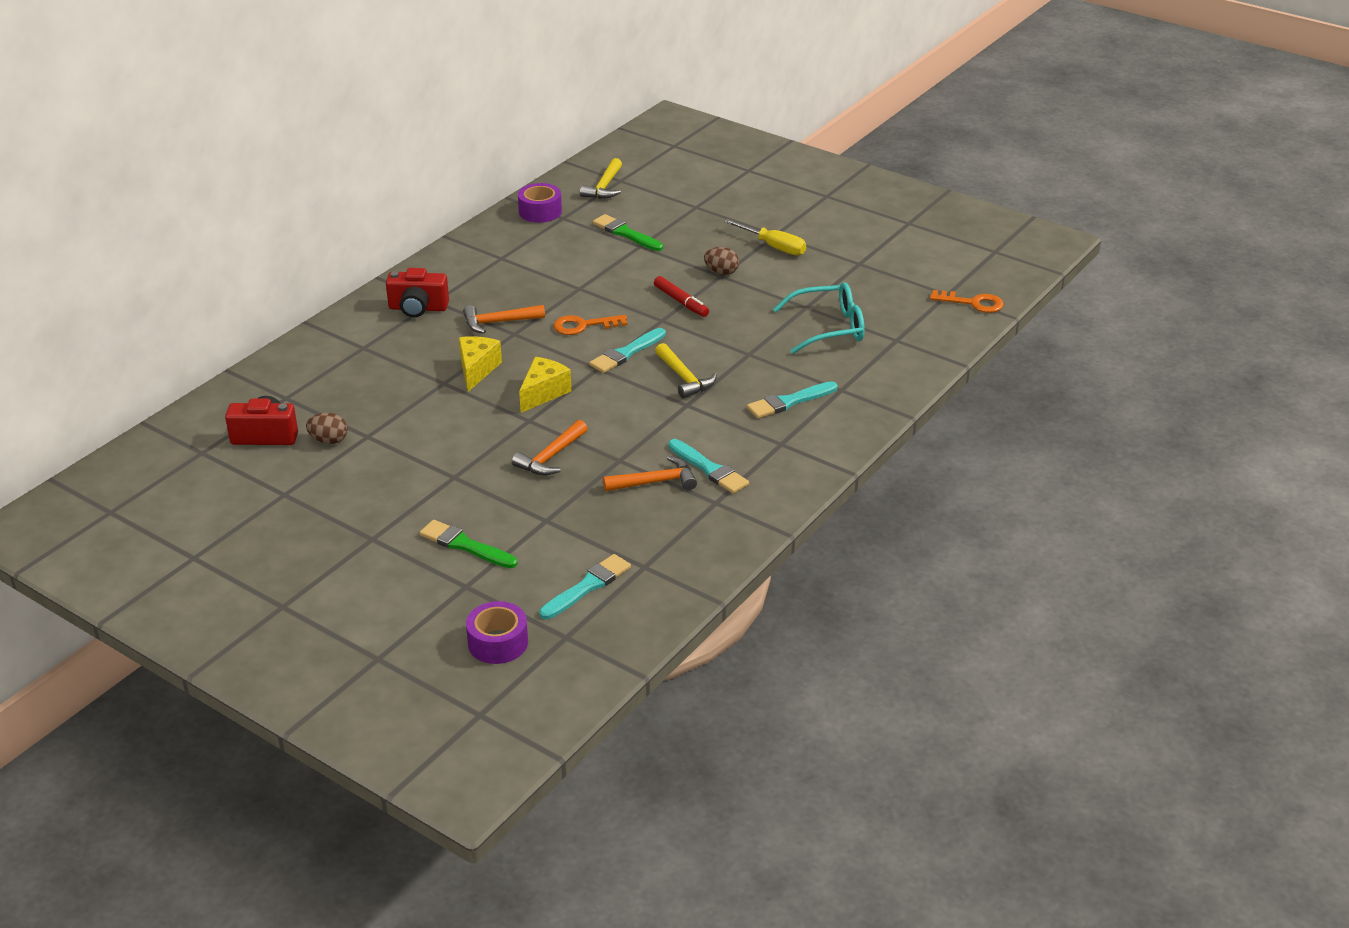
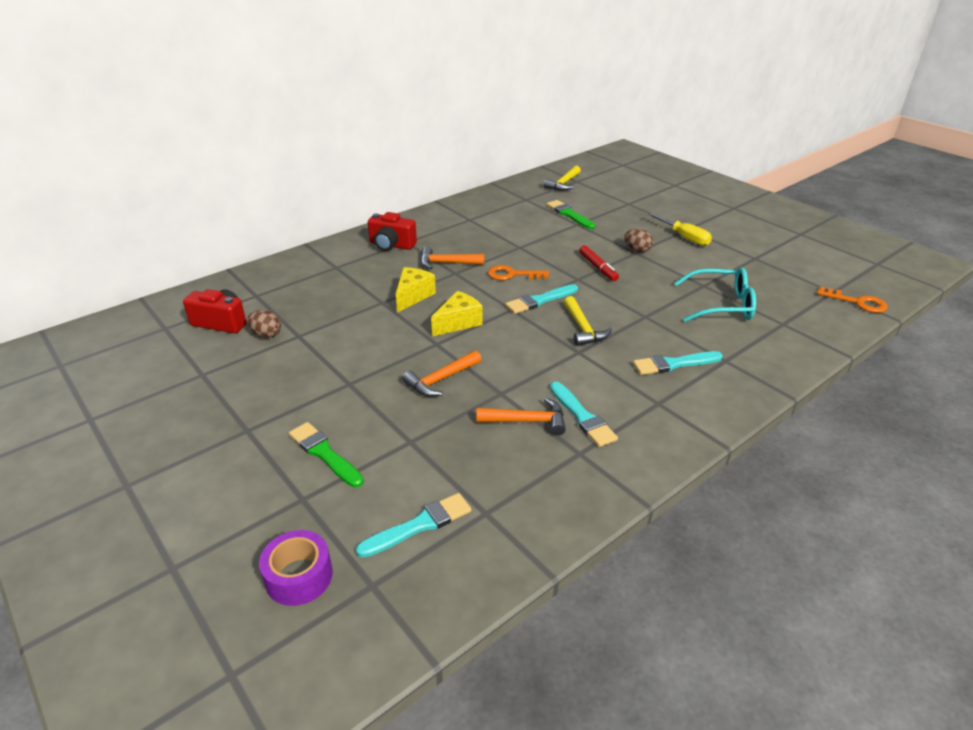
camera: 15 degrees right, 0 degrees up
(540, 211) = (511, 193): purple tape -> none

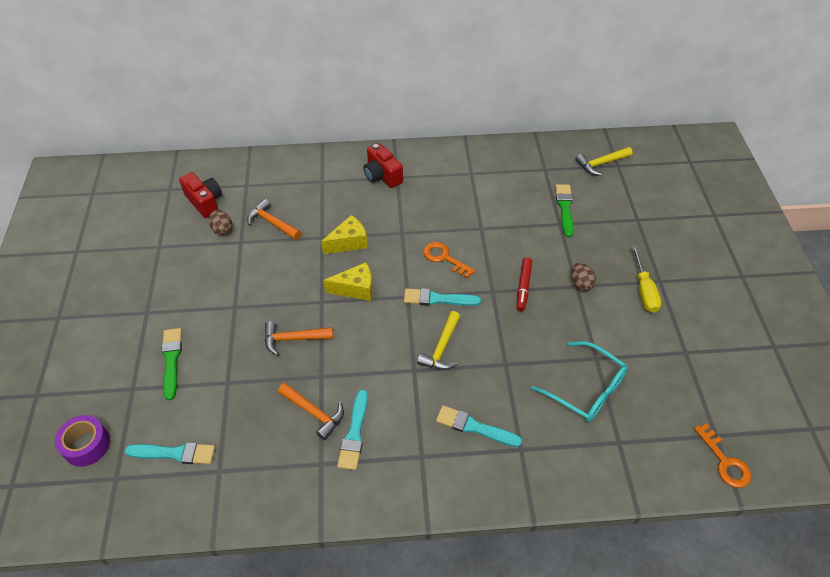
camera: 35 degrees right, 15 degrees up
(446, 263) = (405, 218): orange hammer -> orange hammer (272, 223)

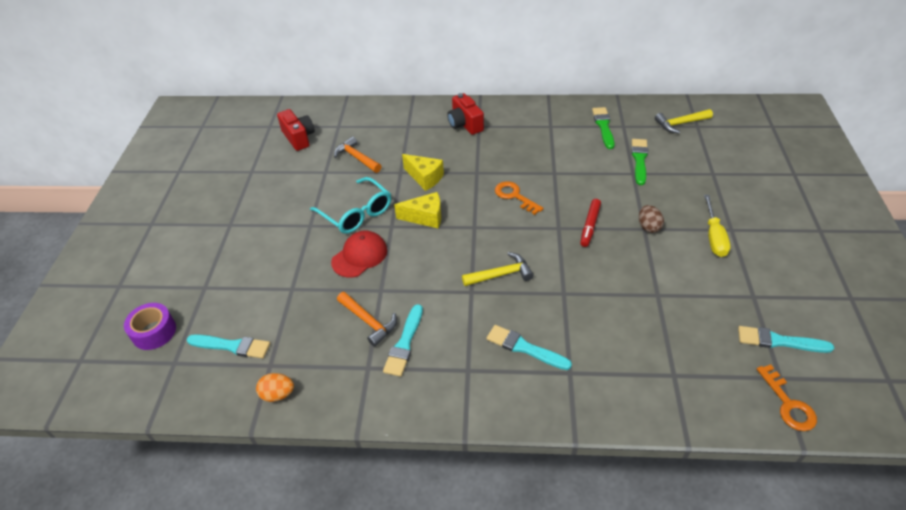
camera: 10 degrees right, 5 degrees down
(171, 360) = (244, 266): green brush -> green brush (603, 126)
(222, 229) = (310, 161): brown egg -> none
(233, 502) = (278, 394): none -> orange egg
(293, 339) = (359, 256): orange hammer -> red cap
(348, 242) = (425, 178): yellow cheese -> yellow cheese turned 60 degrees clockwise
(437, 299) = (503, 231): turquoise brush -> turquoise brush (779, 341)
(441, 348) = (501, 274): yellow hammer -> yellow hammer turned 135 degrees counterclockwise
(586, 389) = (644, 323): turquoise glasses -> turquoise glasses (356, 213)

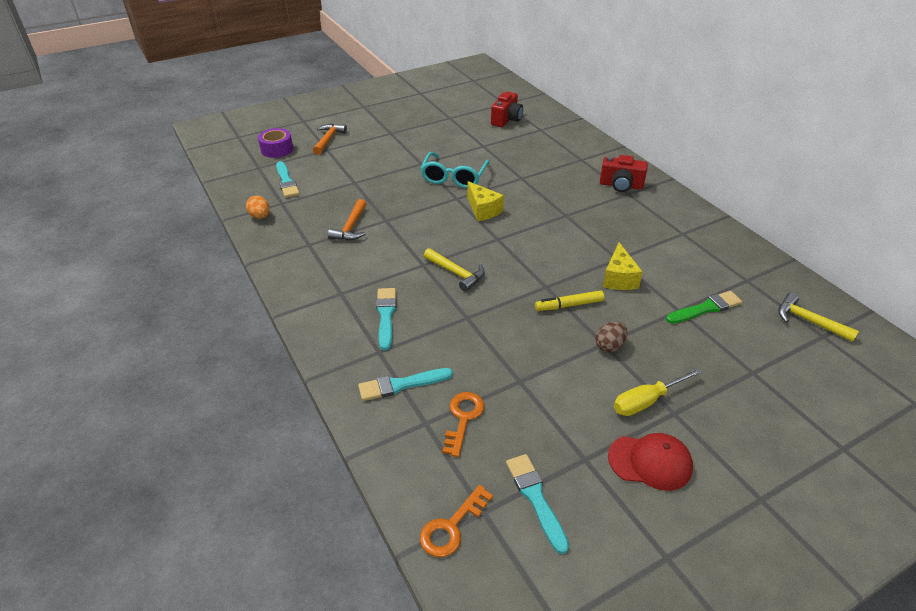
camera: 55 degrees right, 5 degrees down
(356, 158) = (514, 152): orange hammer -> orange hammer (328, 139)
(359, 256) = (411, 197): red cap -> red cap (650, 462)
(404, 343) = (343, 252): turquoise brush -> turquoise brush (401, 385)
(425, 178) = (528, 192): yellow cheese -> yellow cheese (618, 278)
(465, 124) = (621, 185): red camera -> red camera turned 105 degrees counterclockwise
(514, 196) = (559, 247): orange key -> orange key (463, 418)
(590, 226) = (569, 305): red marker -> yellow marker
(603, 126) = (727, 266): green brush -> none

